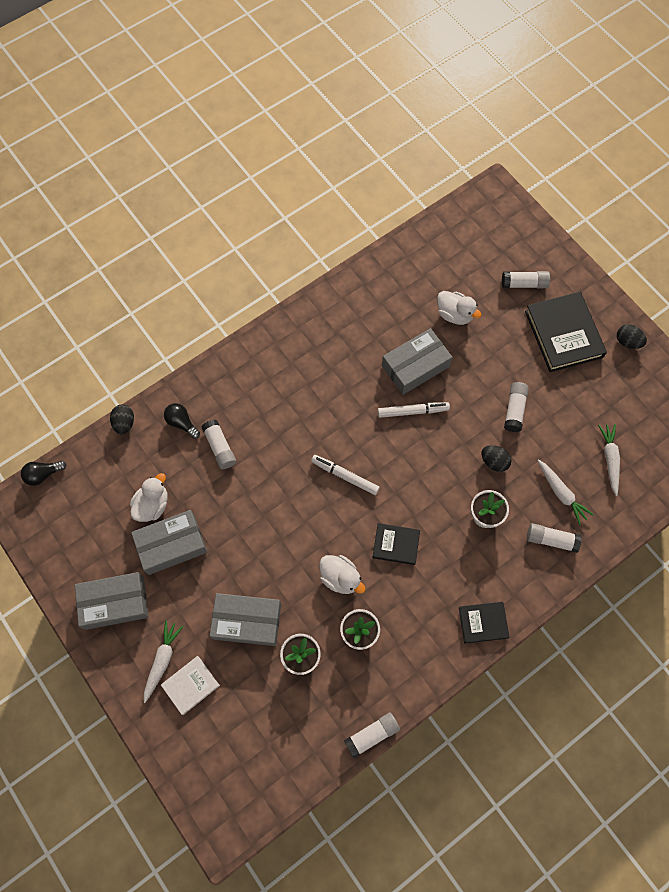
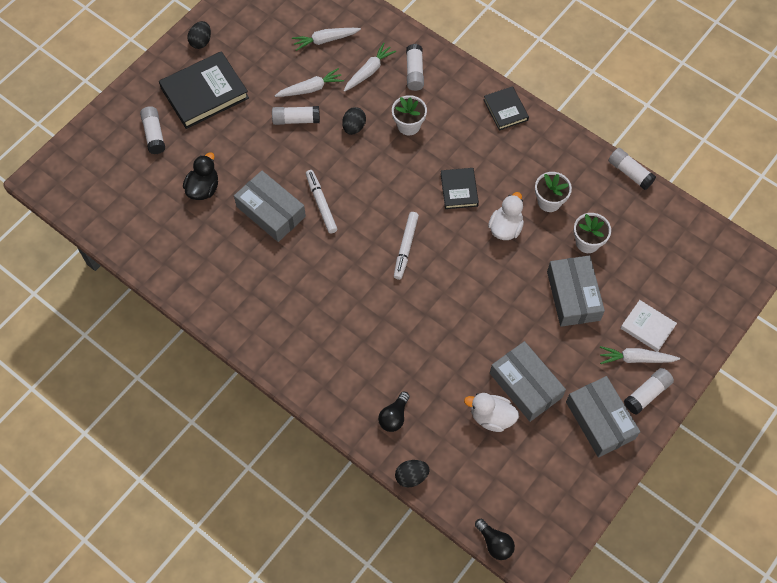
camera: 105 degrees left, 5 degrees down
(220, 447) = (410, 370): white glue stick -> white glue stick (647, 394)
(454, 314) = (203, 188): white duck -> black duck
(550, 431) = (310, 88): none -> white carrot

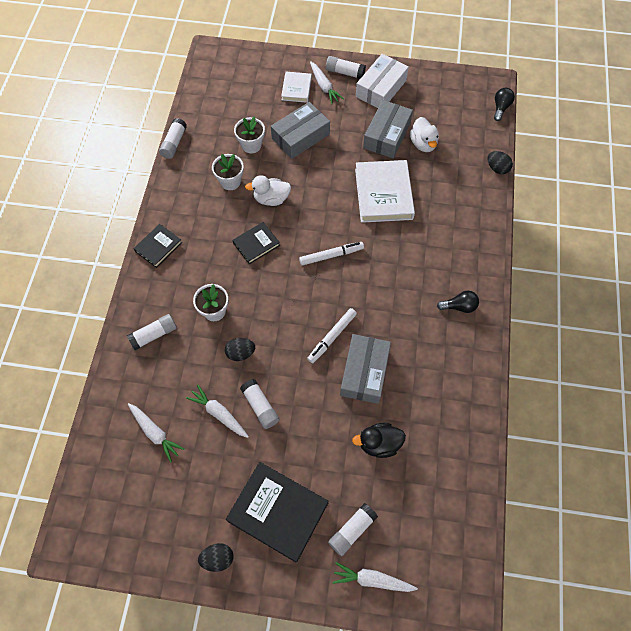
camera: 120 degrees left, 0 degrees up
(369, 71) = (172, 373): white carrot -> white carrot (372, 580)
(394, 416) = (466, 197): black light bulb -> black light bulb (459, 306)
(448, 336) = (383, 194): none -> white book
(600, 420) = (381, 88): grey box -> white box

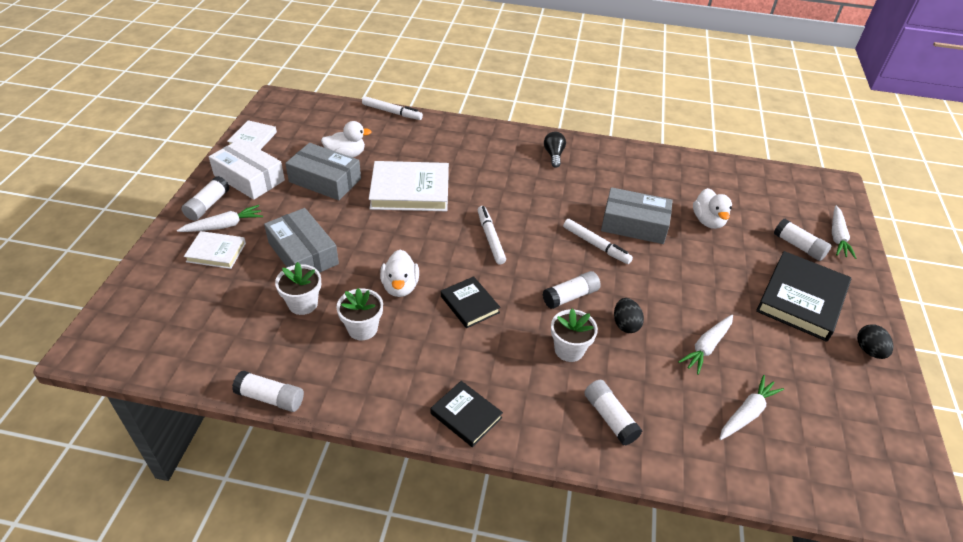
camera: 90 degrees left, 20 degrees down
(260, 406) = (689, 309): white glue stick -> white glue stick (570, 296)
(379, 444) = (708, 221): black duck -> white duck
(431, 80) = (253, 139): none -> white book
(497, 168) = (392, 112): black egg -> white marker
(500, 108) = (313, 100): black light bulb -> none

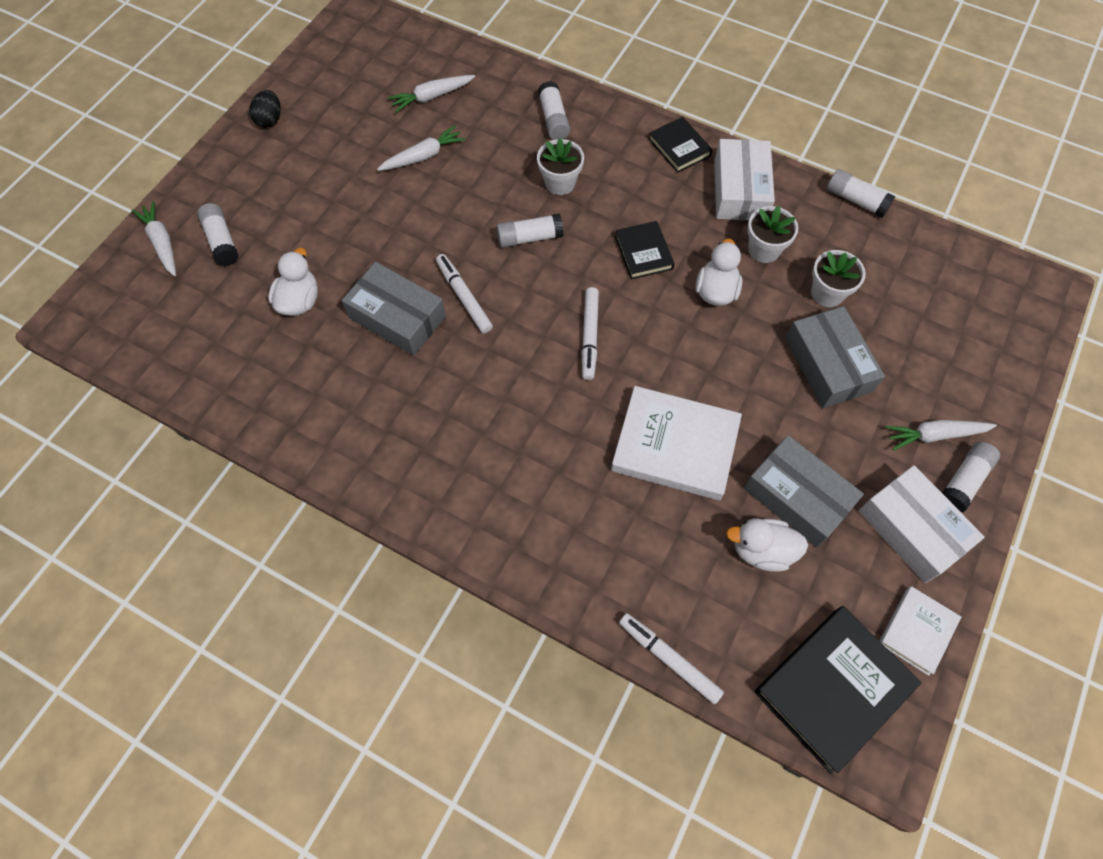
camera: 160 degrees left, 20 degrees up
(216, 252) = (937, 390): white book -> none
(393, 382) = (740, 190): none -> white box
(554, 155) = (435, 474): black light bulb -> none
(625, 324) = (489, 195): black egg -> none
(801, 299) = (283, 180): black book -> black book (833, 688)
(837, 237) = (162, 243): white carrot -> white carrot turned 60 degrees counterclockwise

